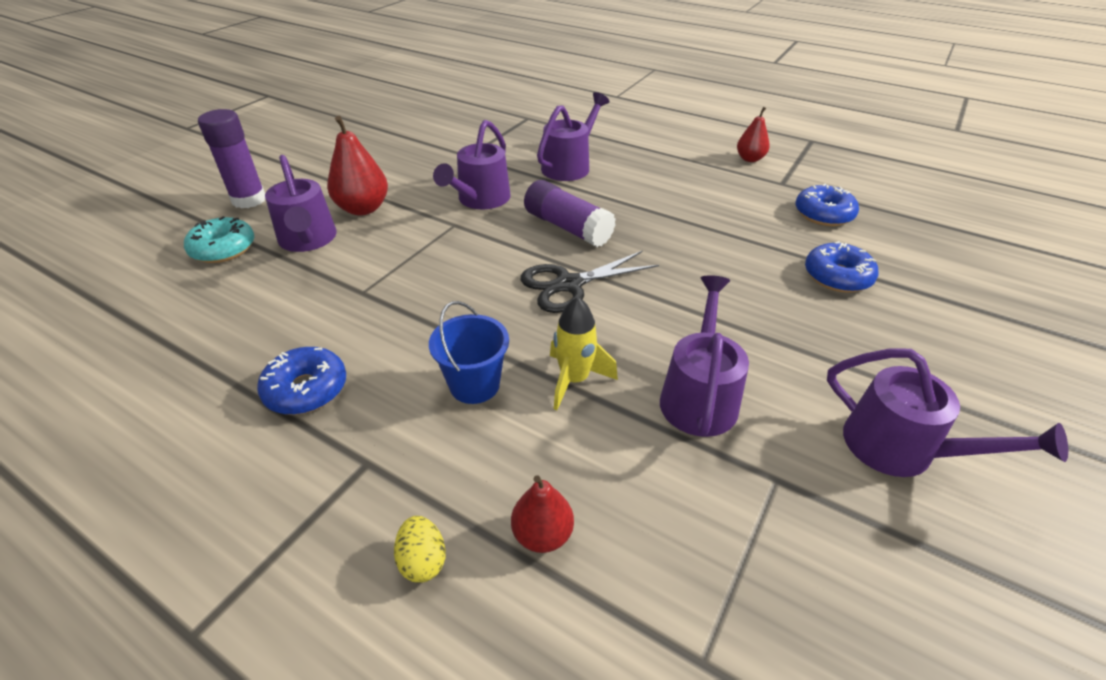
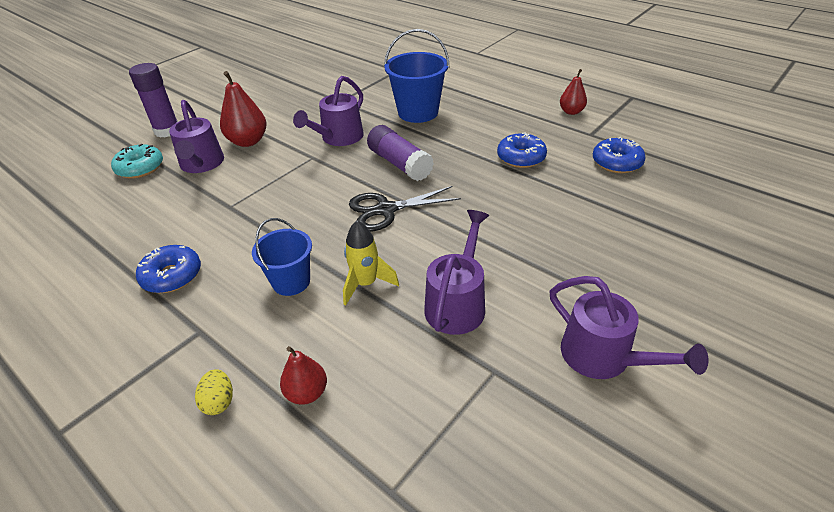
camera: 10 degrees right, 0 degrees up
(569, 166) = (418, 112): purple watering can -> blue bucket
(837, 277) = (607, 216): blue donut -> blue donut (521, 157)

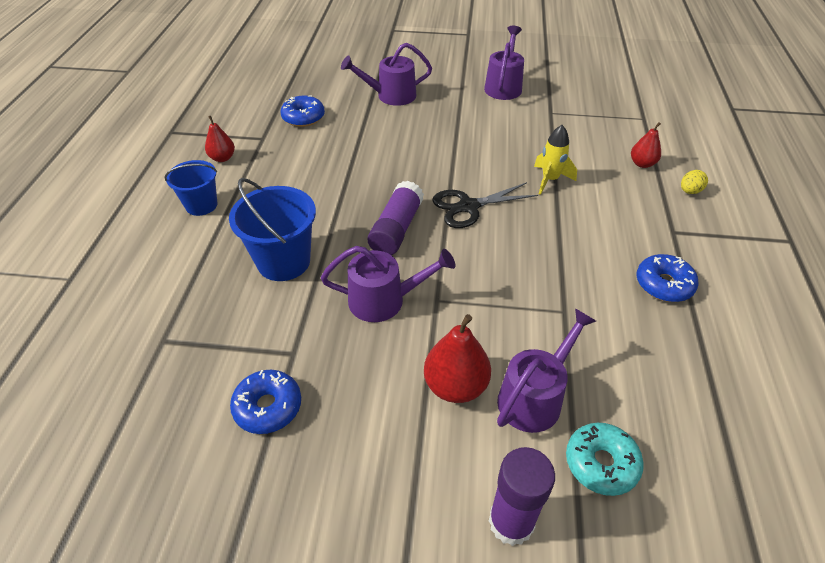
camera: 125 degrees left, 5 degrees up
(291, 282) = (589, 215): blue bucket -> blue bucket (201, 205)
(386, 210) = (468, 206): black scissors -> black scissors turned 120 degrees clockwise
(457, 303) = (521, 139): purple watering can -> purple watering can (391, 96)
(521, 157) = (330, 163): blue donut -> blue donut (268, 407)

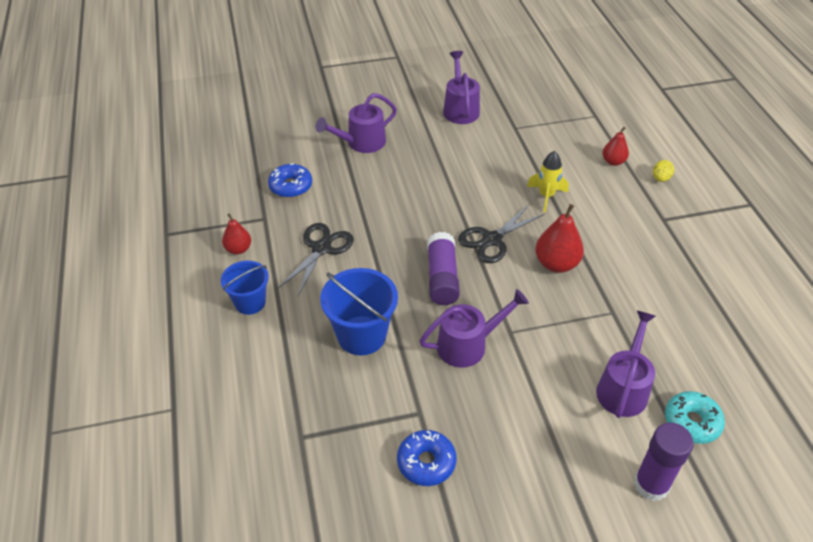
camera: 20 degrees left, 0 degrees up
(296, 175) = (321, 248): none -> black scissors
(455, 386) = (562, 398): red pear -> red pear (556, 264)
(664, 284) = (675, 268): blue donut -> none

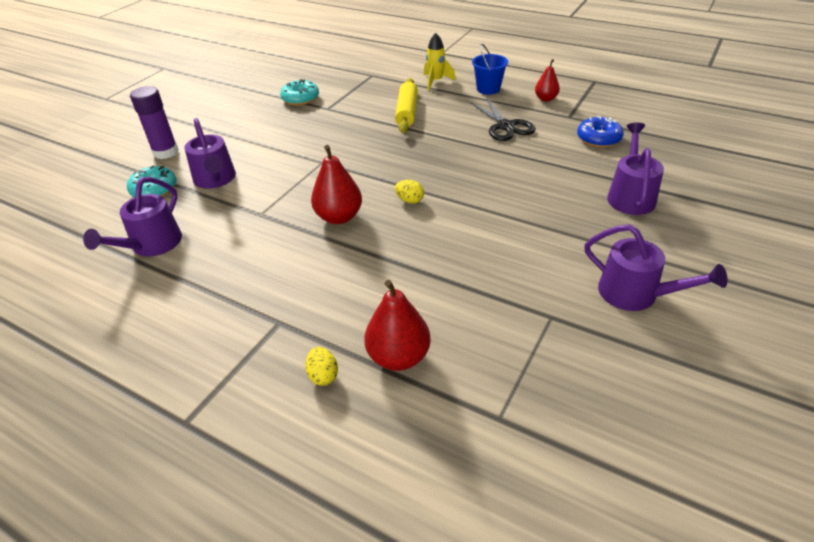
camera: 135 degrees right, 5 degrees down
(361, 335) = (407, 112): blue bucket -> yellow rolling pin
(426, 462) = (300, 99): blue donut -> turquoise donut
(442, 278) = (407, 159): purple glue stick -> none
(468, 345) = (340, 142): purple watering can -> purple watering can (152, 245)
(491, 240) = (410, 200): black scissors -> yellow egg
(546, 196) = (416, 264): yellow rocket -> yellow rocket (436, 81)
(613, 162) = (398, 357): red pear -> red pear, size x1.62

